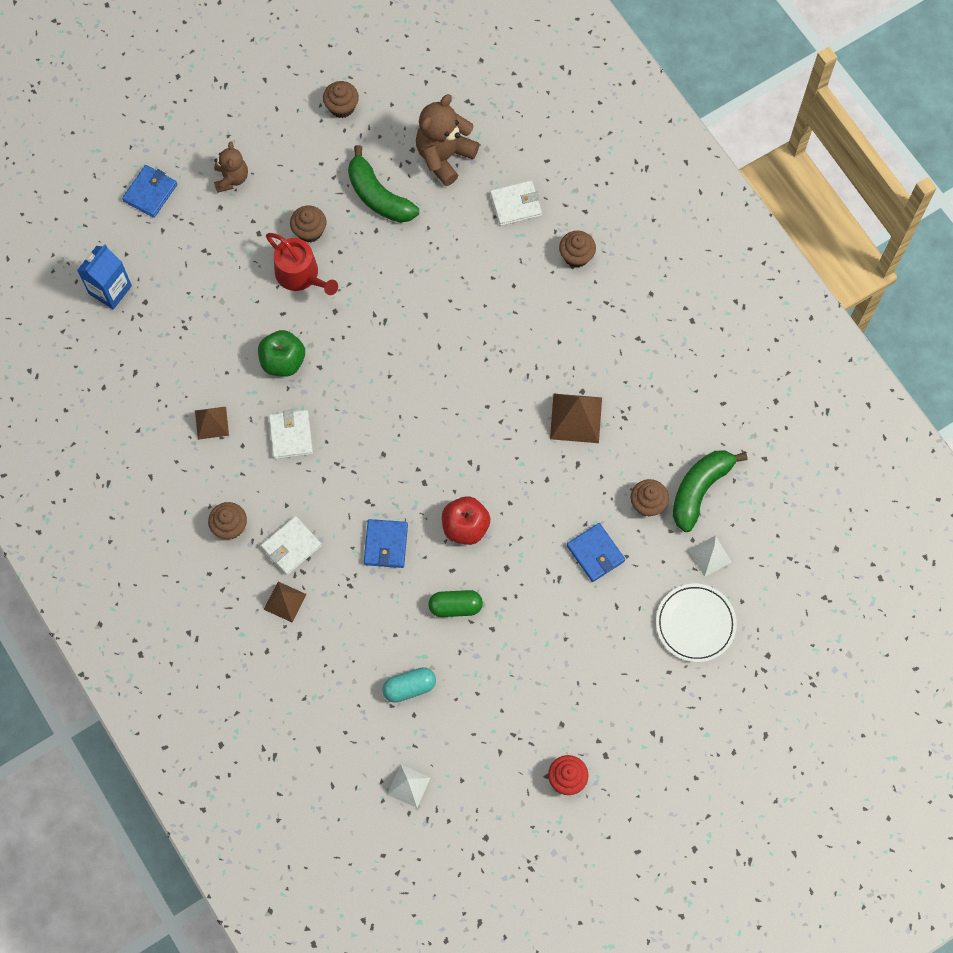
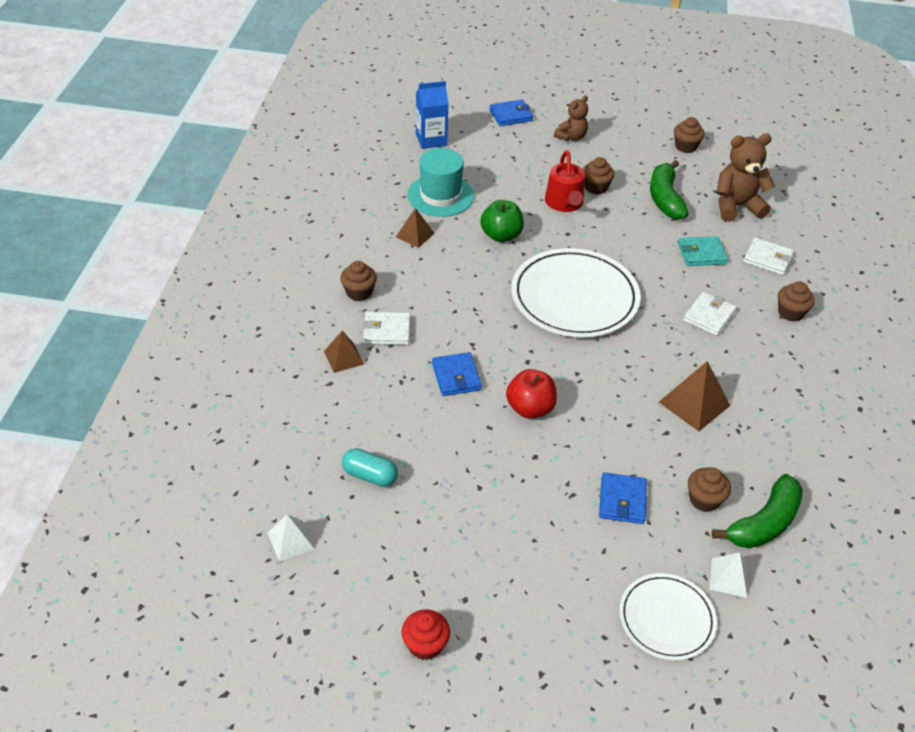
camera: 40 degrees right, 25 degrees down
(187, 356) = (440, 195): none -> turquoise hat
(291, 435) = (460, 274): white wallet -> white wallet (709, 316)
(386, 544) = (456, 377): blue wallet -> blue wallet turned 60 degrees counterclockwise
(402, 383) = (574, 297): none -> white plate
(455, 606) = (466, 451): green capsule -> none
(460, 243) = (701, 254): none -> turquoise wallet
(700, 489) = (763, 523): green banana -> green banana turned 150 degrees clockwise

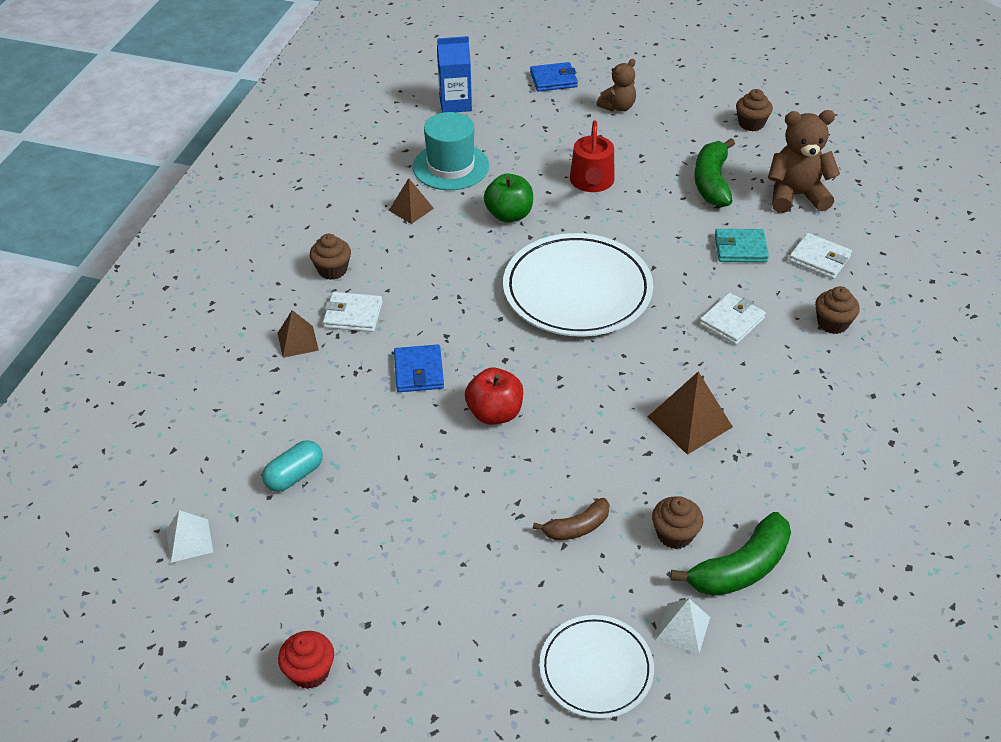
camera: 10 degrees right, 0 degrees up
(370, 475) = (294, 475): turquoise capsule -> turquoise capsule turned 75 degrees counterclockwise
(596, 187) = (633, 166): brown cupcake -> none
(622, 500) = (577, 527): blue wallet -> brown banana

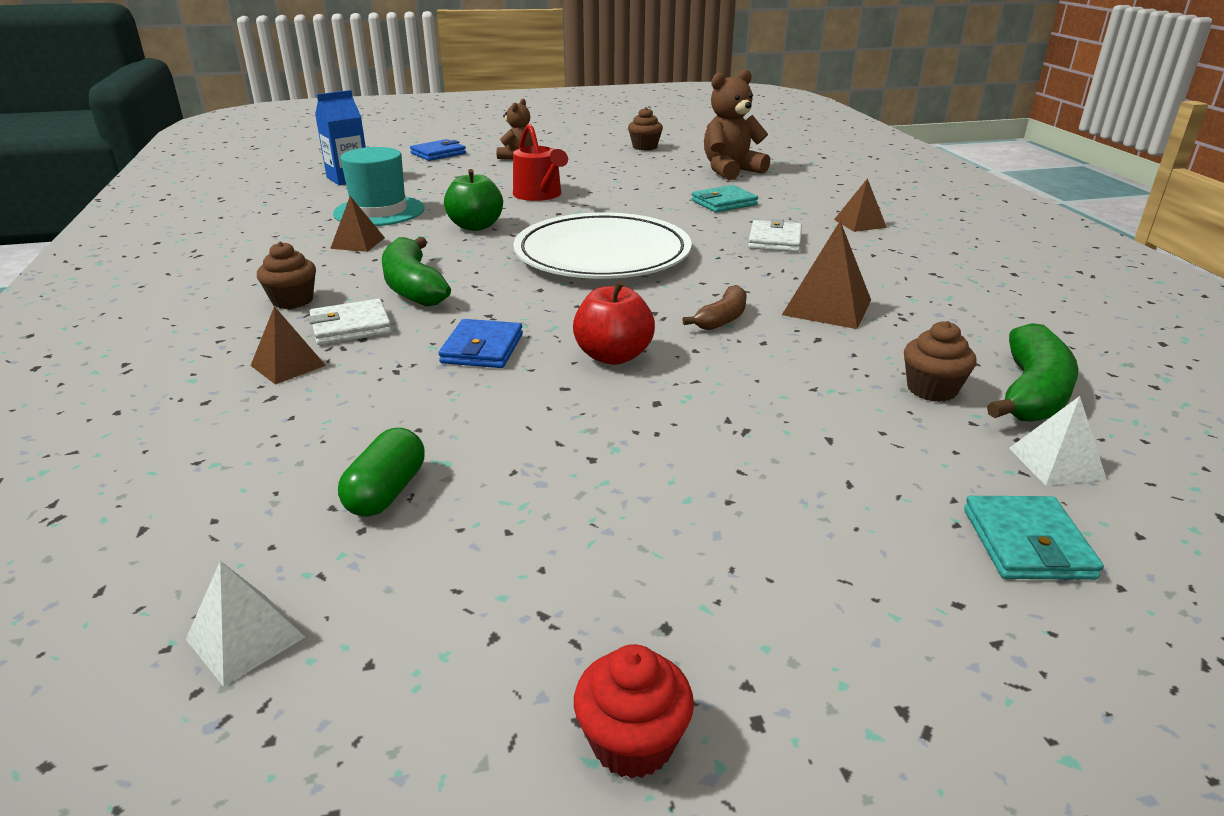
camera: 30 degrees left, 15 degrees down
(294, 475) = (386, 492): turquoise capsule -> green capsule
(419, 371) = (482, 349): blue wallet -> blue wallet turned 45 degrees clockwise
(577, 527) = (823, 418): brown banana -> brown banana (722, 319)
(596, 669) = (1027, 543): white plate -> turquoise wallet
(712, 182) = (651, 177): green banana -> green banana (413, 287)
(819, 259) = (796, 195): white wallet -> none
(832, 323) = (860, 223): brown cupcake -> brown pyramid

